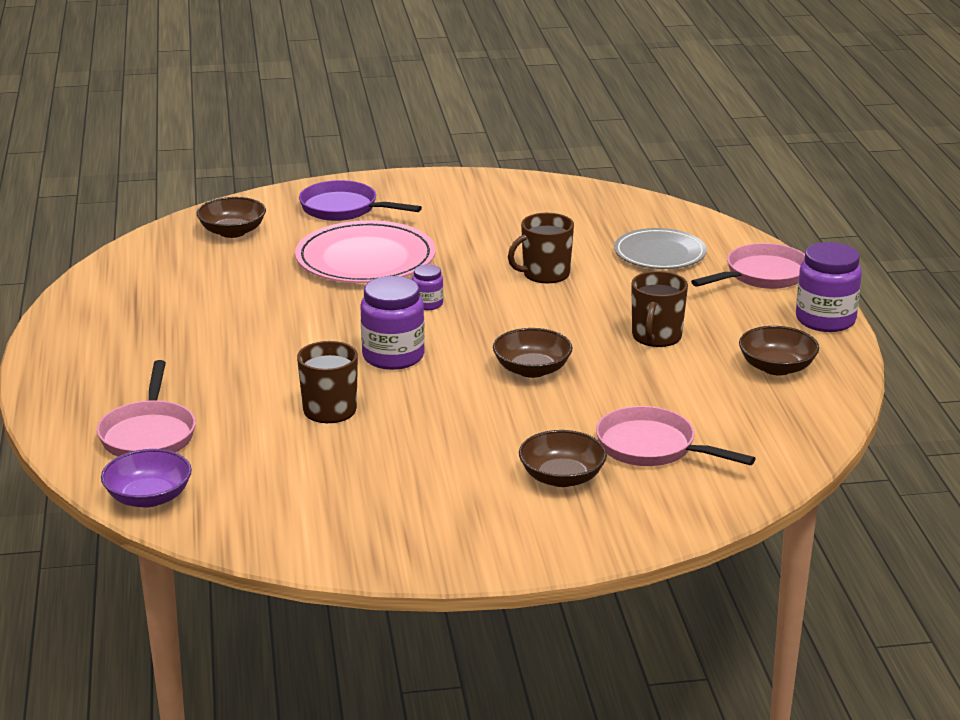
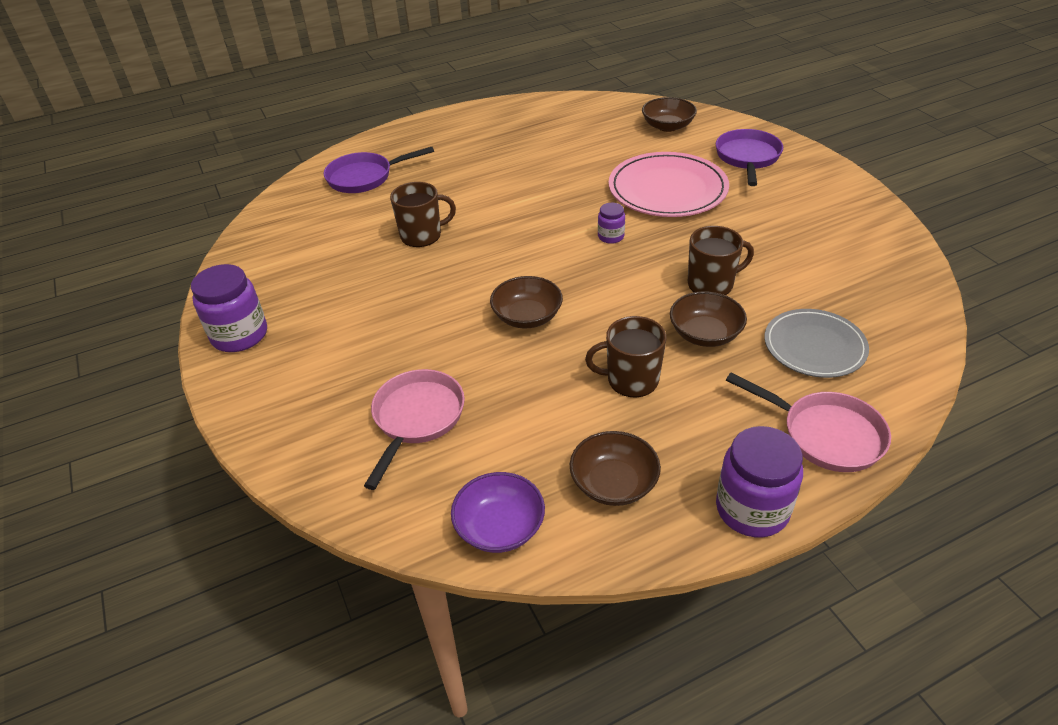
camera: 75 degrees right, 15 degrees up
(148, 434) = (364, 177): pink pan -> purple pan
(148, 497) = (288, 199): purple bowl -> purple bowl (500, 527)
(393, 356) = (514, 242): purple jar -> purple jar (240, 335)
(545, 274) = (711, 284): brown mug -> brown mug turned 120 degrees clockwise
(562, 477) = (352, 373): brown bowl -> brown bowl (705, 334)

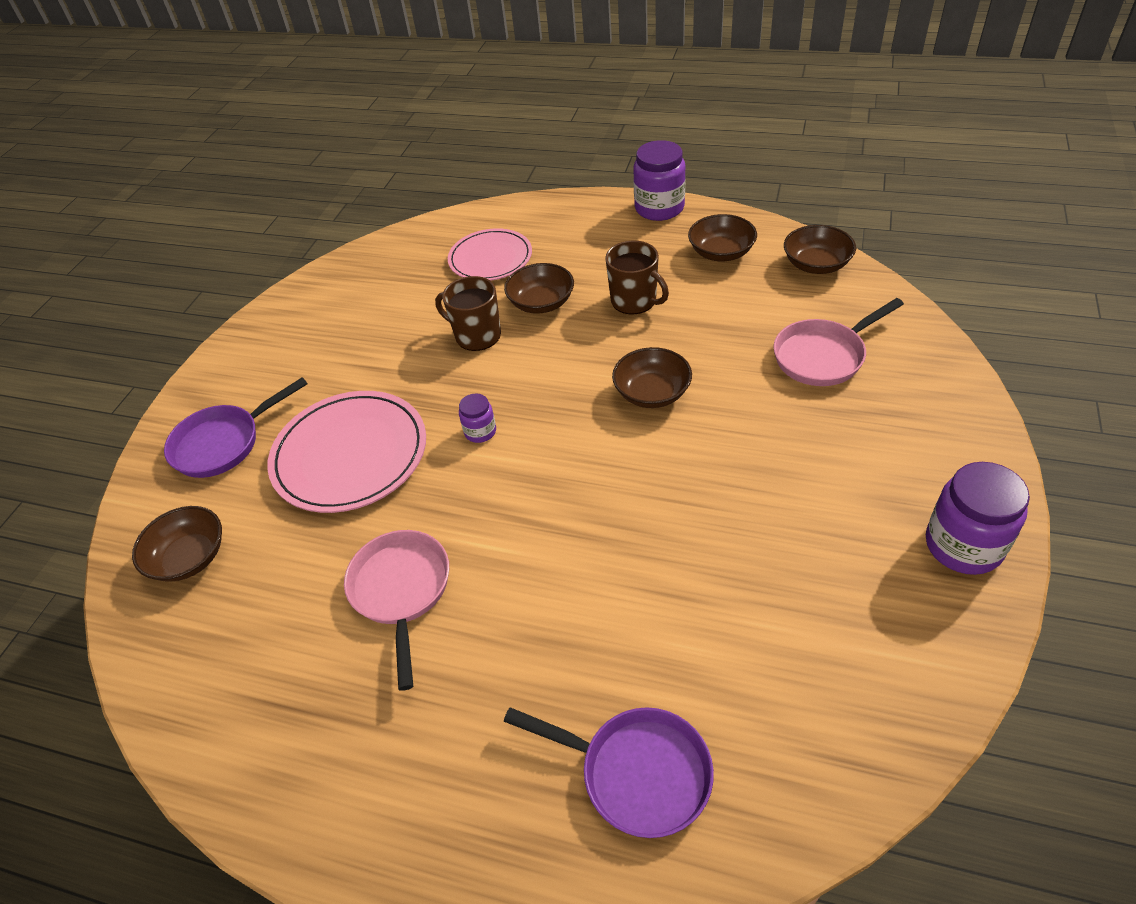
camera: 135 degrees left, 5 degrees up
(422, 235) = (656, 569): brown mug -> none
(500, 527) = (816, 264): purple bowl -> brown bowl
(814, 346) = (490, 258): grey plate -> pink plate
(825, 435) = (567, 217): pink pan -> pink pan (401, 591)

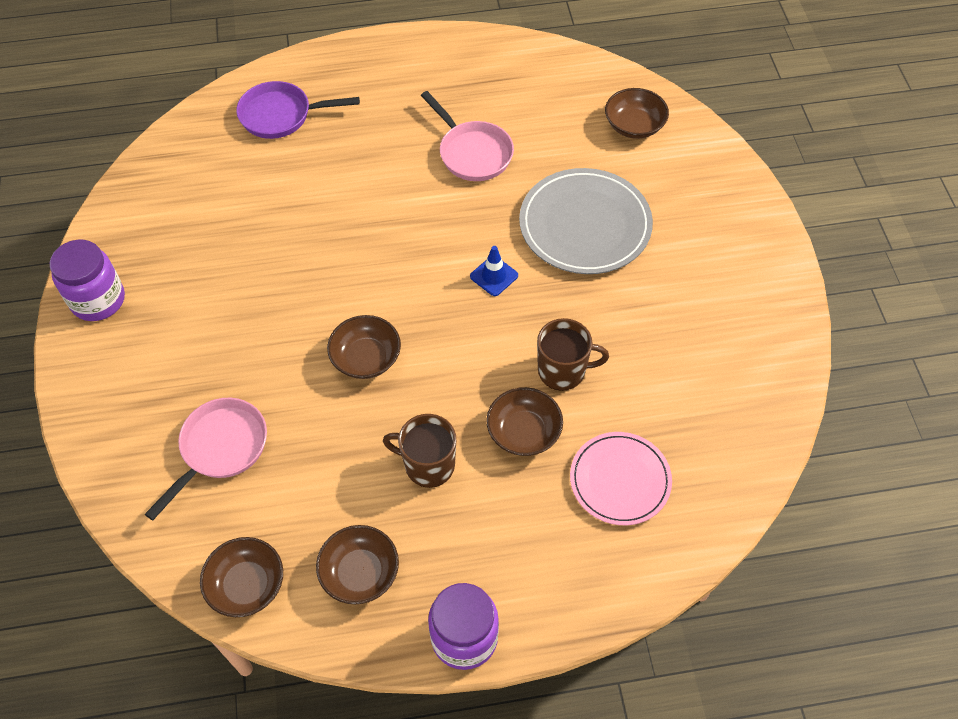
camera: 150 degrees right, 10 degrees up
(223, 443) = (696, 201): purple pan -> none
(350, 455) = (585, 225): pink plate -> grey plate
(480, 432) = (494, 276): purple jar -> blue traffic cone

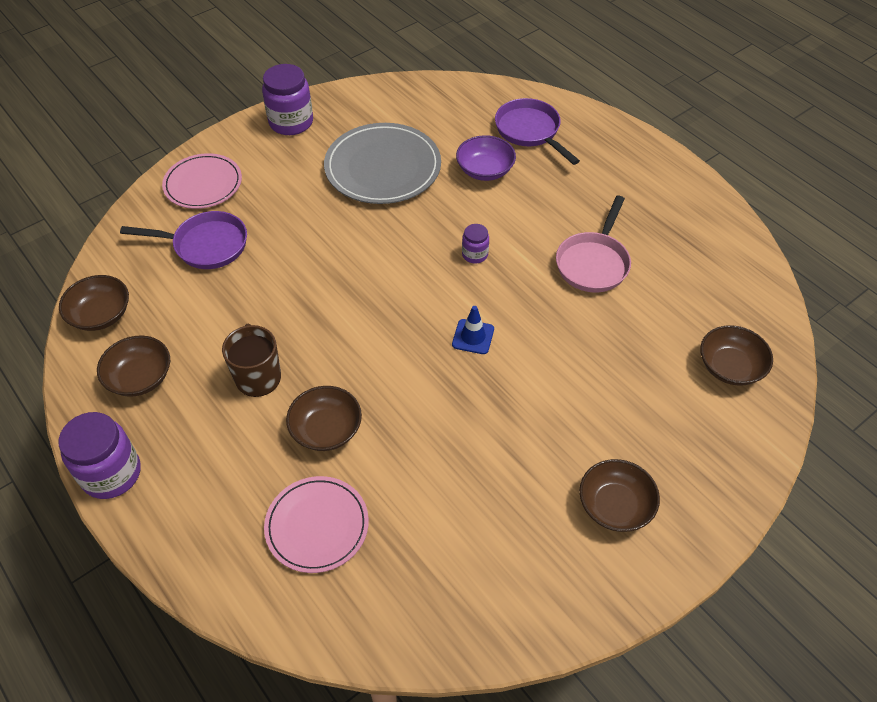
camera: 60 degrees right, 5 degrees down
(125, 418) = (203, 184): none -> pink plate
(220, 448) = (206, 245): pink pan -> purple pan
(303, 173) = (485, 170): none -> purple bowl
(366, 358) = (335, 290): brown bowl -> brown bowl (615, 506)
(401, 230) = (475, 254): none -> purple jar
(563, 370) = (407, 431): brown mug -> none
(585, 225) = (579, 379): grey plate -> grey plate (383, 167)

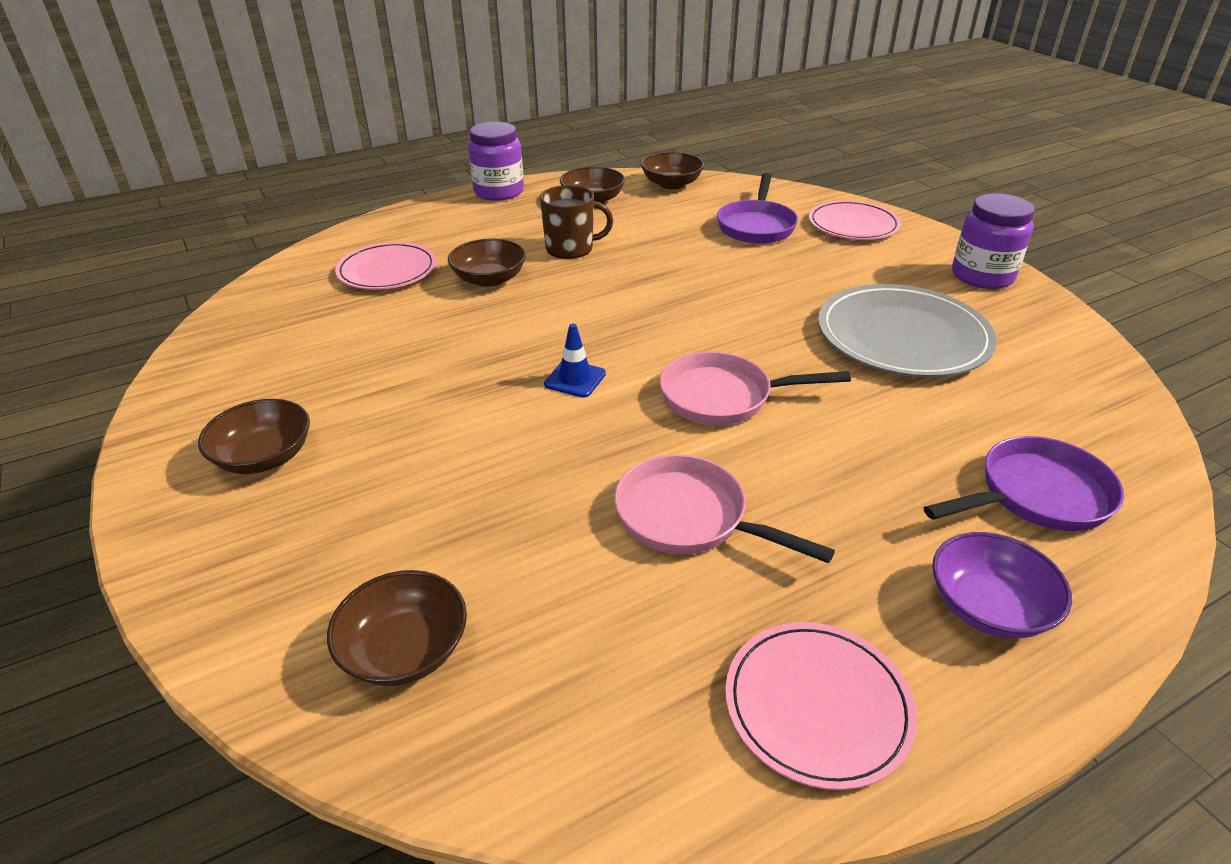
camera: 100 degrees right, 15 degrees down
(475, 254) = (723, 397): purple jar -> pink pan
(485, 170) = (913, 428): purple bowl -> purple bowl (988, 607)
(692, 213) = (817, 706): none -> pink plate

